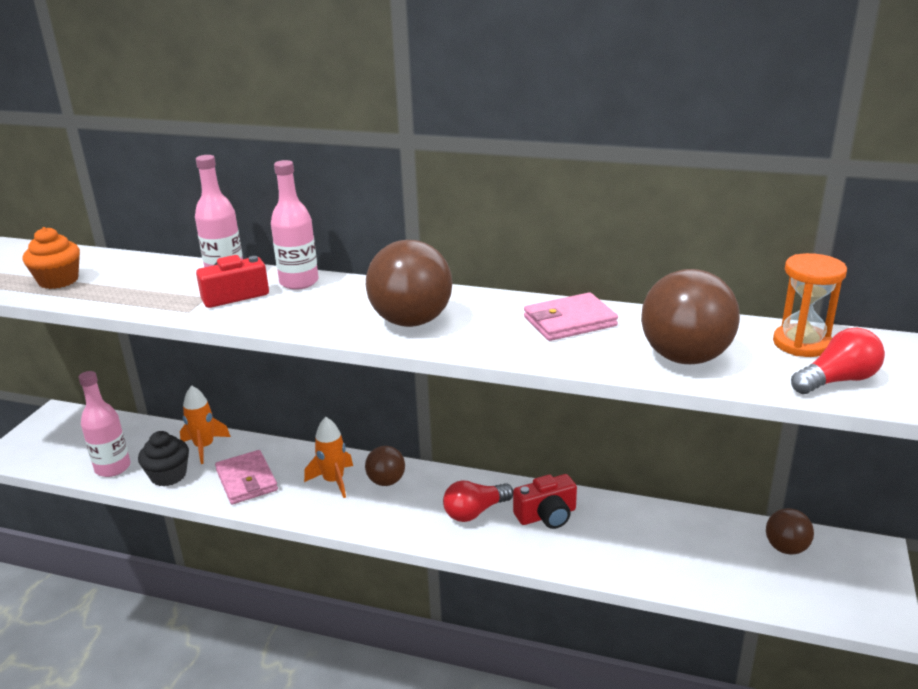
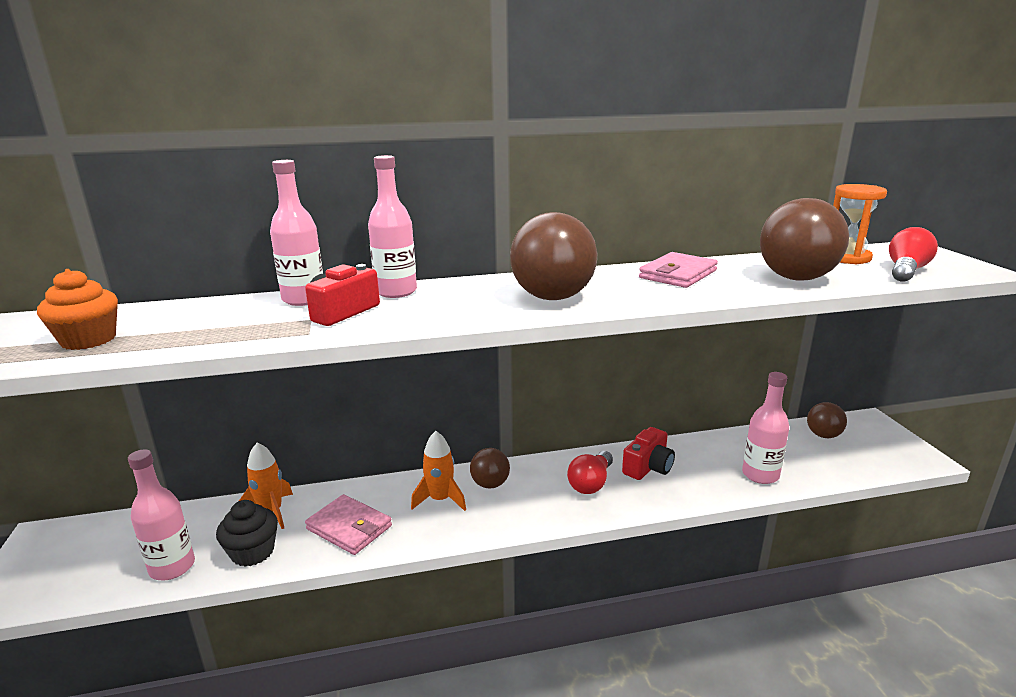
camera: 30 degrees left, 5 degrees down
(655, 564) = (760, 475): none -> pink bottle

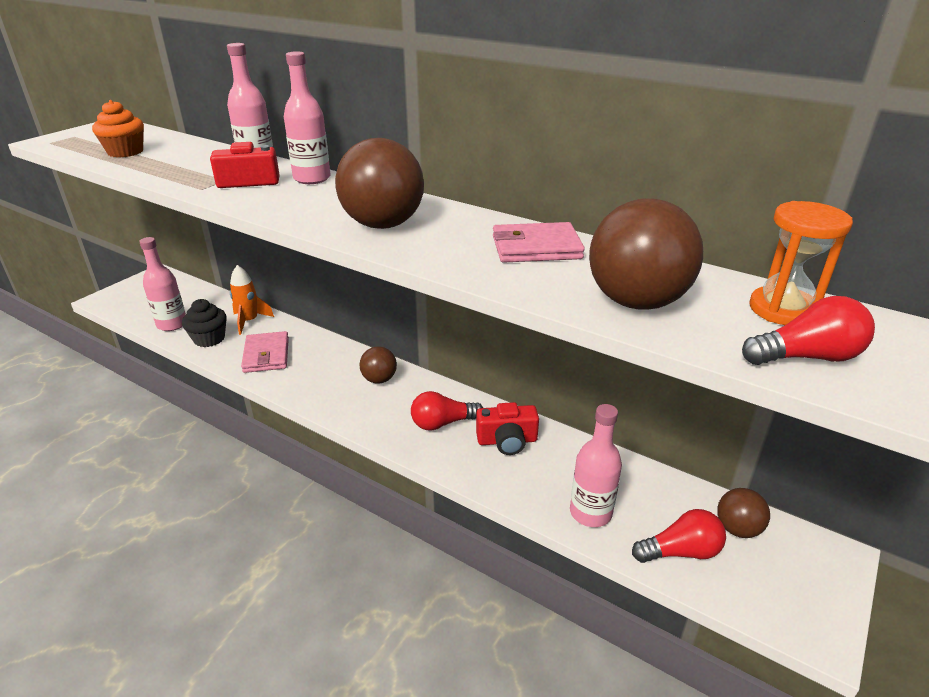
camera: 45 degrees right, 10 degrees up
(440, 499) = (335, 370): orange rocket -> none
(826, 463) = (681, 552): none -> red light bulb

